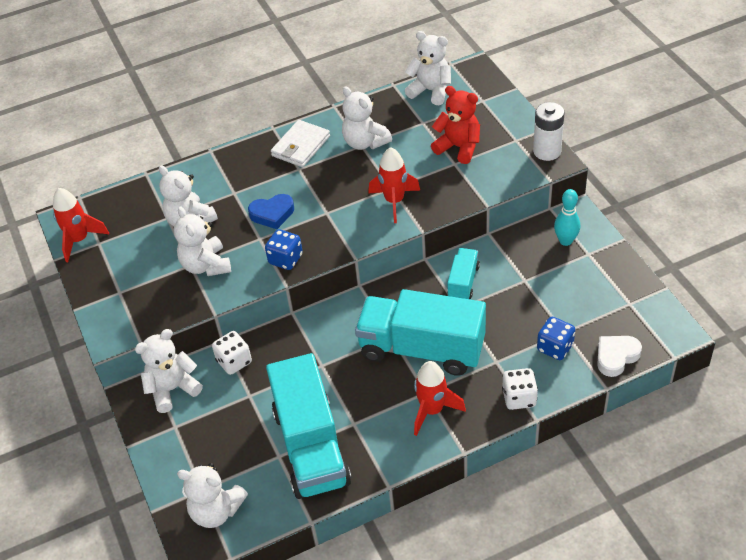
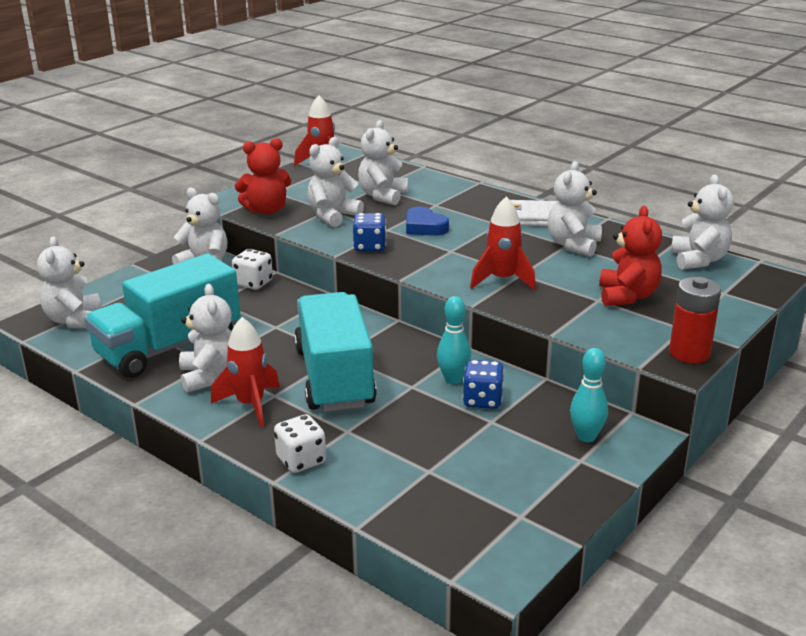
camera: 60 degrees right, 20 degrees down
(158, 308) = (266, 210): none -> red teddy bear
(376, 427) = (210, 376): none -> white teddy bear
(463, 282) = (453, 379): turquoise truck -> turquoise bowling pin
(547, 151) = (689, 353): white battery -> red battery
(555, 347) = (398, 469): blue dice -> blue dice (482, 400)
(616, 357) = (416, 524): white heart -> none

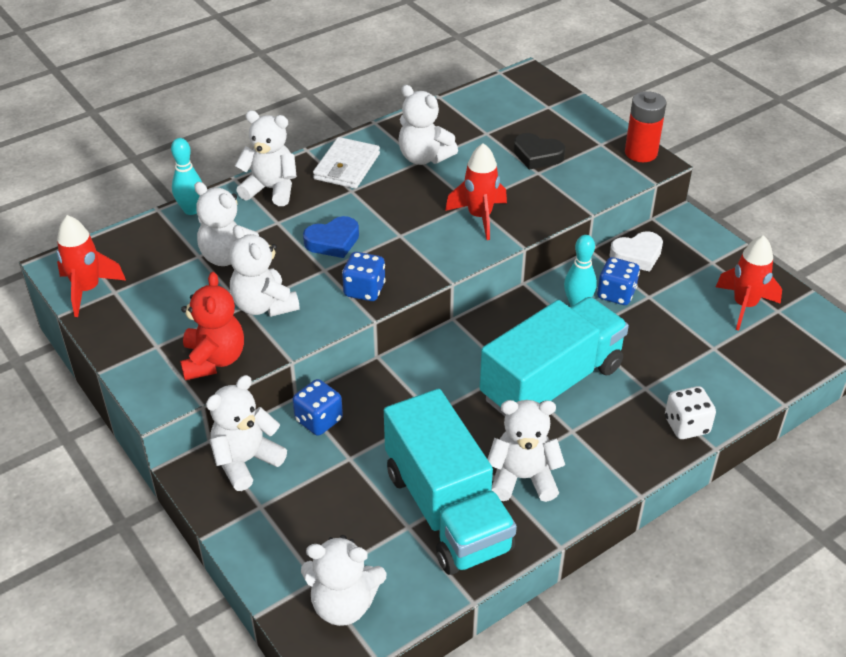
camera: 75 degrees left, 15 degrees up
(250, 405) = (586, 451): red rocket -> red rocket (744, 306)
(253, 283) = (319, 420): white dice -> blue dice
(334, 377) = (551, 382): turquoise truck -> turquoise truck turned 135 degrees clockwise
(557, 407) = (637, 255): none -> white heart
(586, 437) = (682, 251): turquoise bowling pin -> turquoise bowling pin (191, 210)
(627, 296) = (537, 155): red teddy bear -> black heart
(698, 260) = (485, 100): white teddy bear -> white teddy bear (271, 189)

